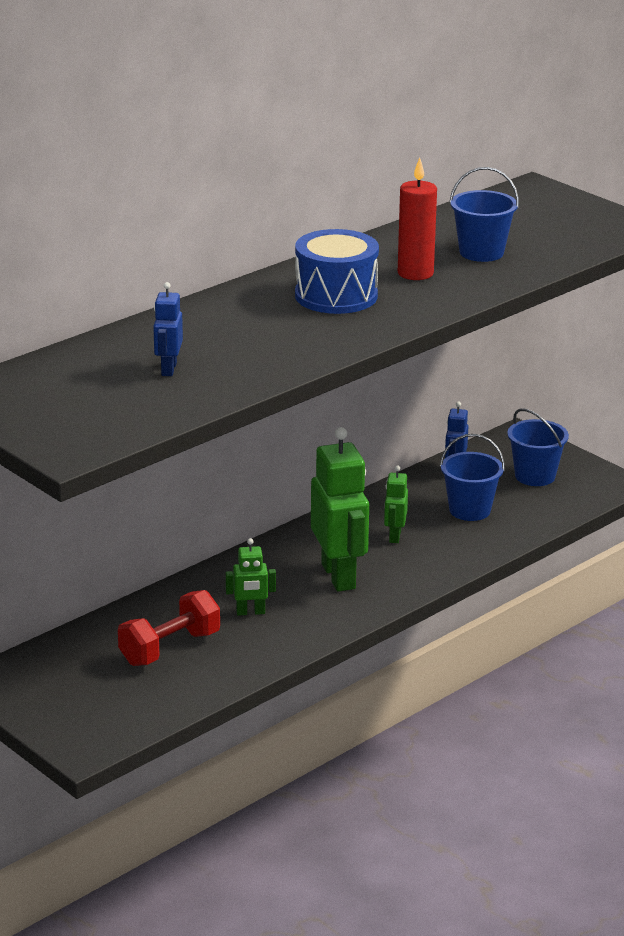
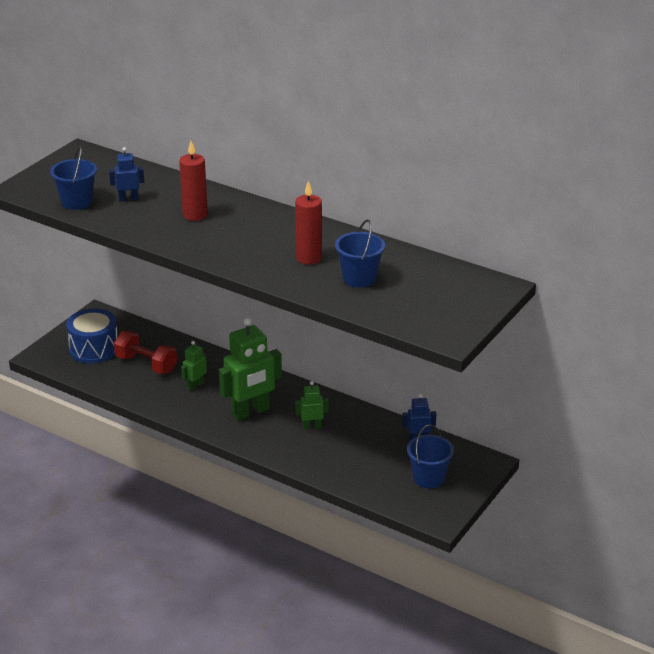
camera: 75 degrees right, 5 degrees up
(250, 612) = (195, 385): green robot -> green robot turned 60 degrees clockwise
(251, 328) = (195, 215): none -> red candle
(336, 296) = (258, 235): blue drum -> blue drum (94, 349)
(469, 510) = (363, 454): blue bucket -> blue bucket (77, 202)

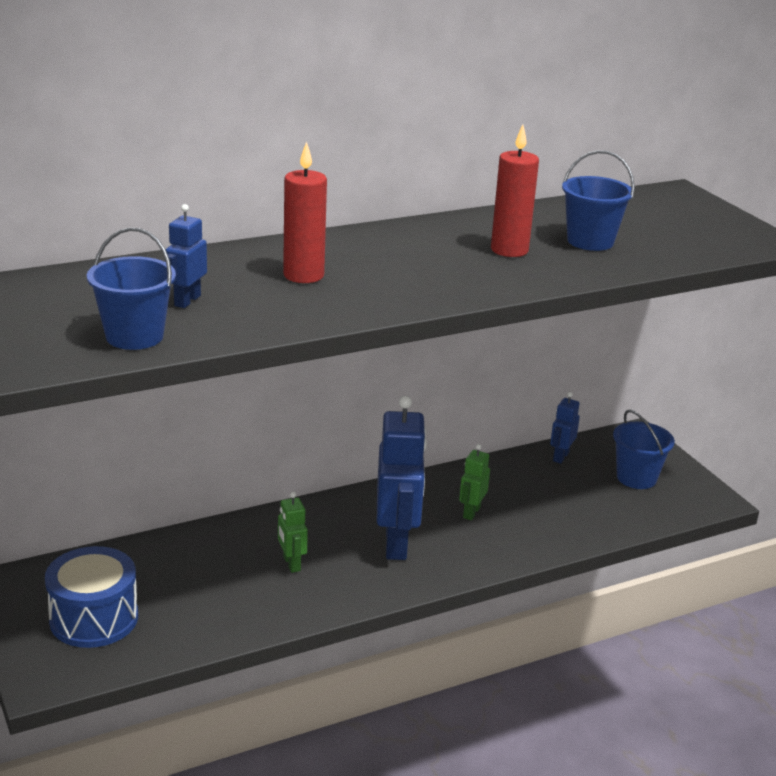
camera: 60 degrees left, 5 degrees down
(146, 364) = (192, 586): red dumbbell -> none
(251, 412) = (397, 543): green robot -> blue robot

